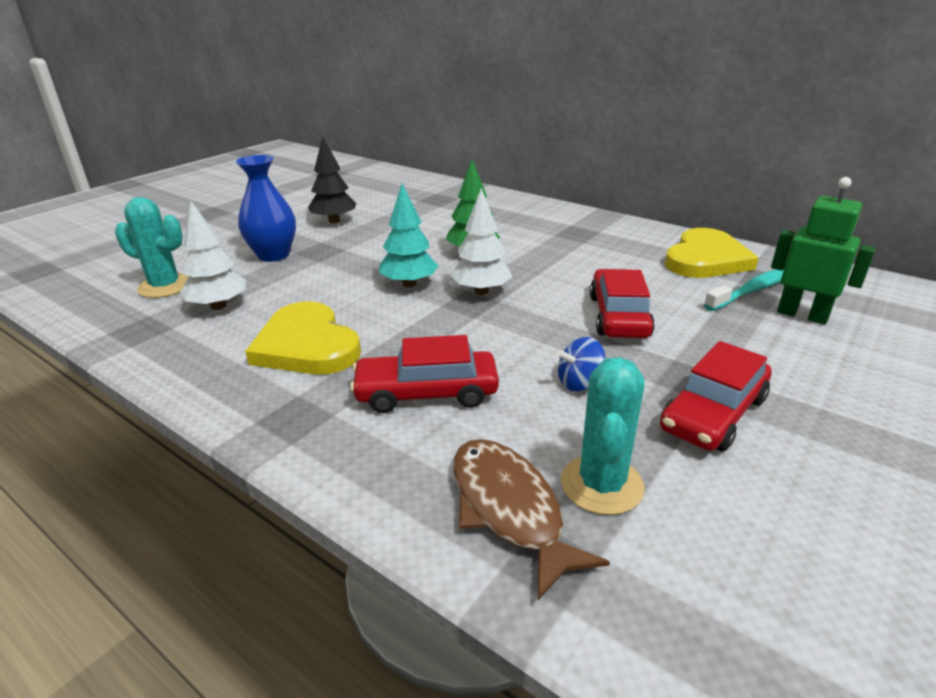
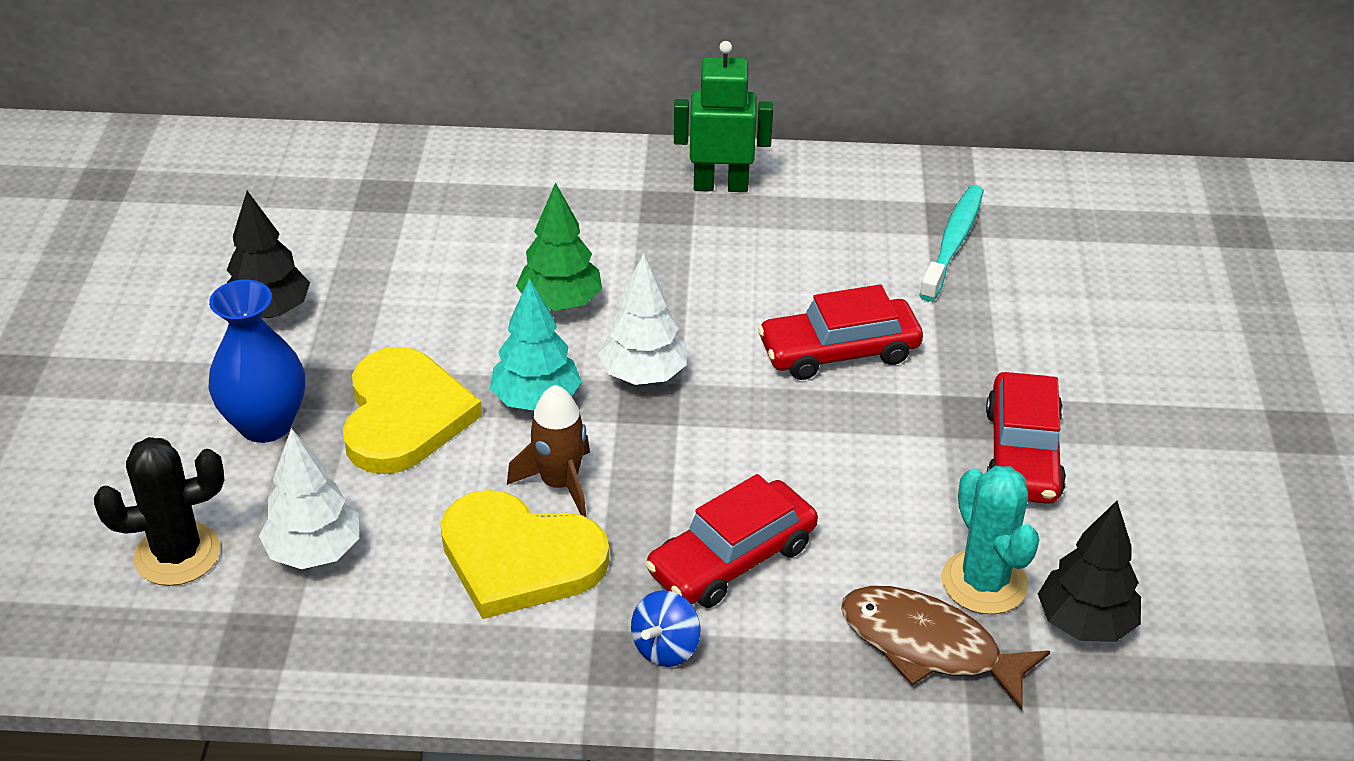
camera: 35 degrees left, 10 degrees up
(165, 286) = (177, 554): turquoise cactus -> black cactus
(374, 321) = (559, 483): none -> brown rocket
(579, 383) = (874, 472): blue spinning top -> blue spinning top (665, 648)
(618, 316) = (839, 351): red car -> red car turned 75 degrees counterclockwise
(672, 559) = (1085, 623): none -> black tree
(705, 259) = (865, 204): yellow heart -> yellow heart (404, 416)
(802, 315) = (1024, 269): green robot -> green robot (720, 185)

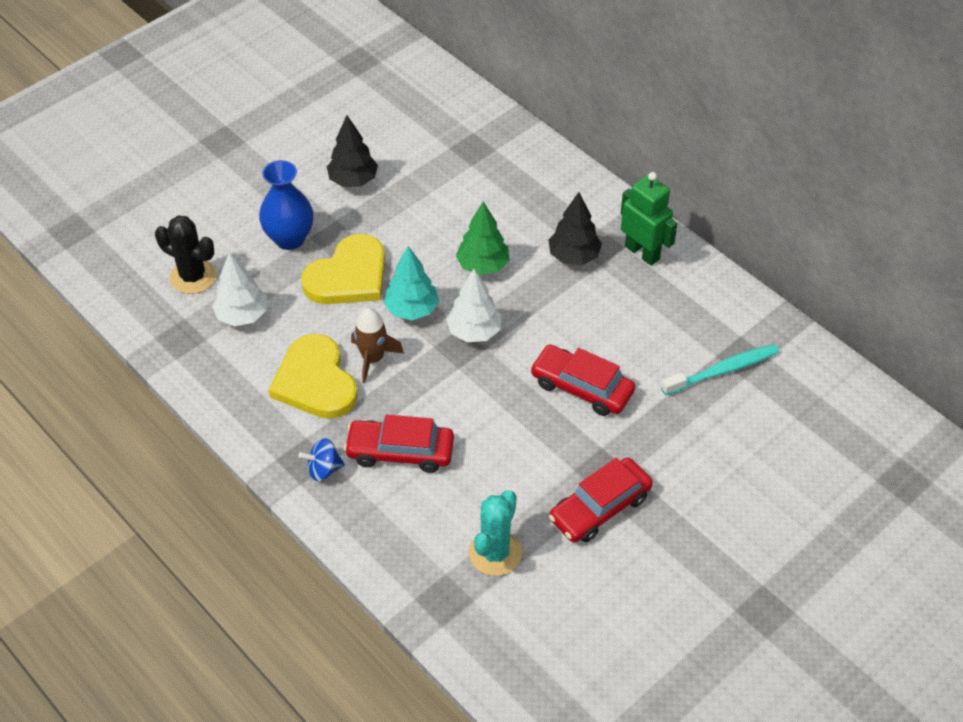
camera: 45 degrees right, 10 degrees up
(928, 646) = (431, 560): brown fish -> none
(1085, 623) = (514, 609): black tree -> black tree (574, 256)

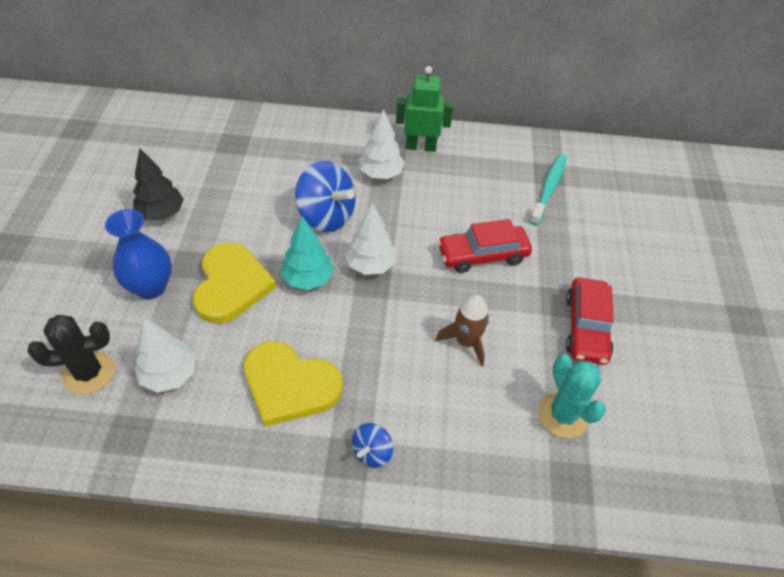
camera: 45 degrees left, 0 degrees up
(373, 358) = (317, 335): brown rocket -> brown rocket (466, 342)
(400, 451) = (415, 391): red car -> none
(482, 265) = (326, 216): green tree -> blue spinning top
(574, 256) = (381, 174): black tree -> white tree

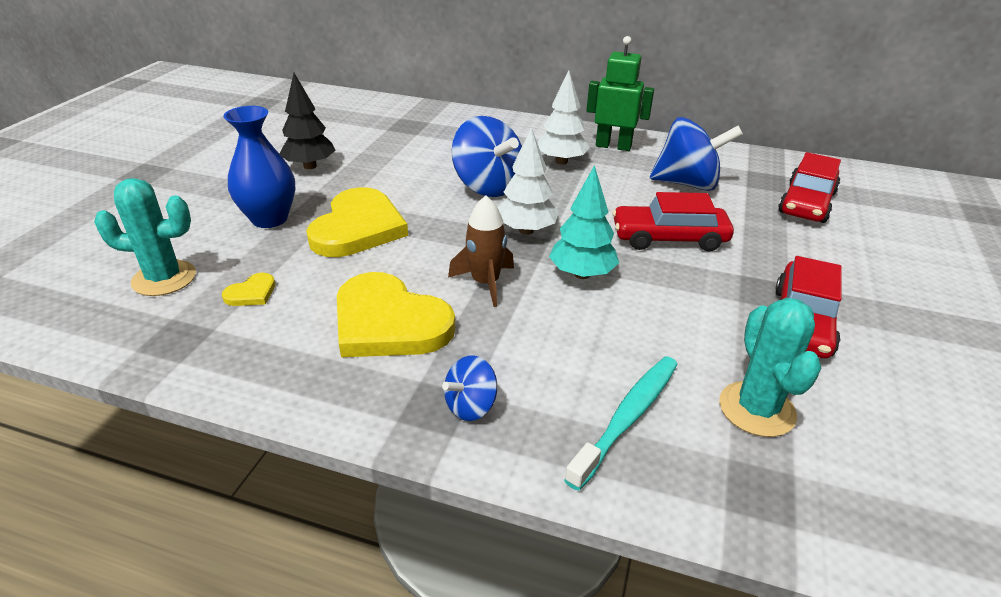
camera: 15 degrees right, 15 degrees down
(88, 373) = (164, 278): black cactus -> turquoise cactus
(169, 375) = (251, 293): white tree -> yellow heart
(308, 279) = (448, 233): turquoise tree -> turquoise tree (582, 274)
(466, 342) = (629, 313): brown rocket -> brown rocket (485, 283)
(488, 187) = (687, 184): none -> blue spinning top
(548, 188) = (764, 192): turquoise toothbrush -> turquoise toothbrush (627, 417)
(581, 196) = (806, 203): none -> red car

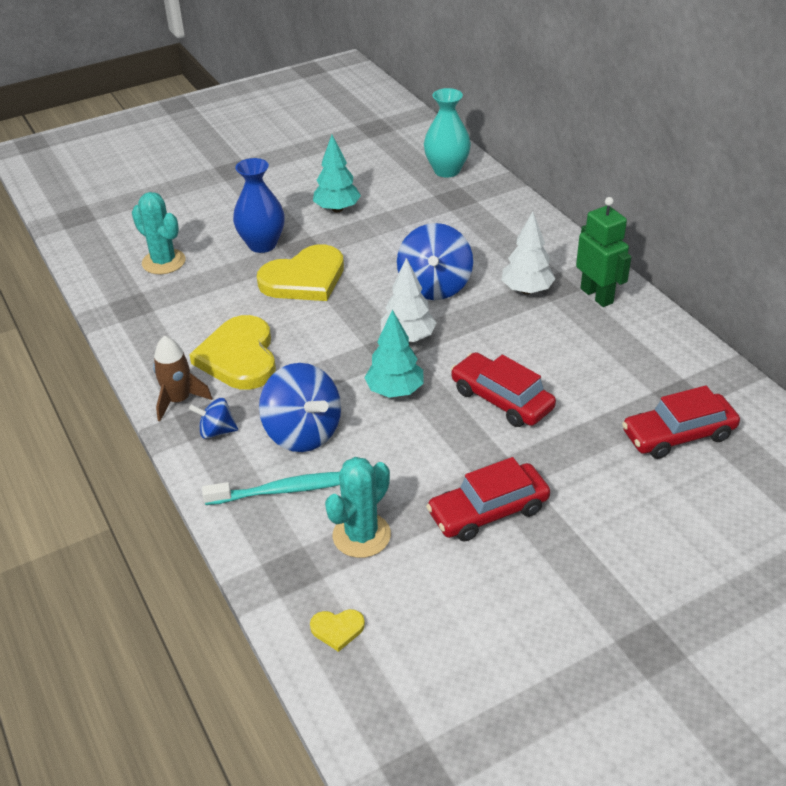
camera: 45 degrees right, 5 degrees up
(251, 293) = (194, 296): yellow heart -> yellow heart (337, 629)
(310, 166) = (337, 209): black tree -> turquoise tree
(372, 111) = (446, 170): none -> turquoise vase
(485, 283) = (326, 362): brown rocket -> brown rocket (179, 400)
(687, 184) = (600, 363): blue spinning top -> blue spinning top (303, 433)

